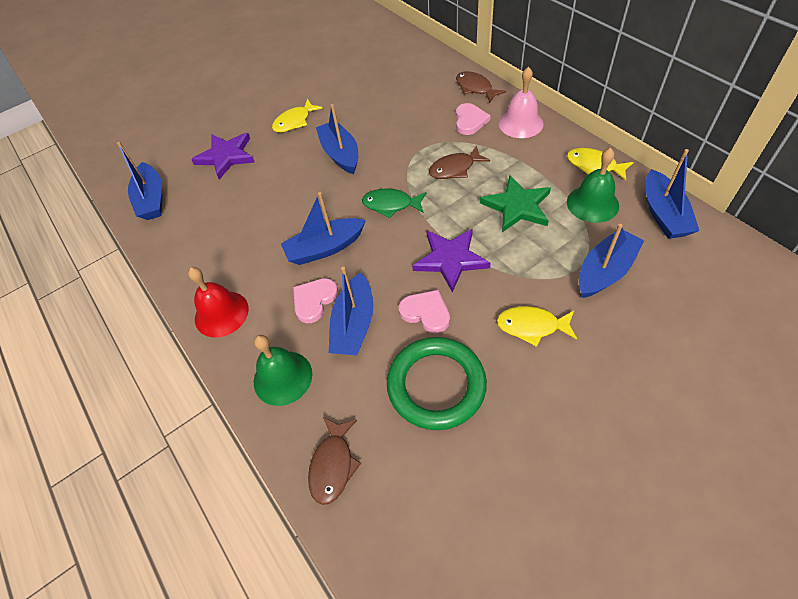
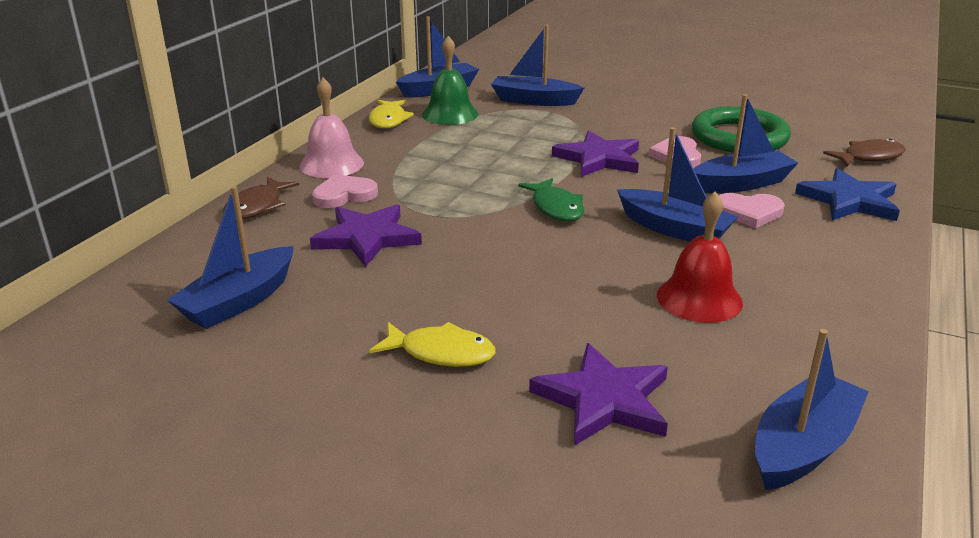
camera: 125 degrees left, 25 degrees down
(221, 313) = (855, 264): red bell -> red bell (699, 298)
(282, 377) = (849, 201): green bell -> blue star
(340, 154) = (492, 273): blue boat -> blue boat (239, 301)
(410, 120) = (367, 238): none -> purple star
(455, 169) = (453, 185): brown fish -> none
(517, 206) = (487, 143): green star -> none
(532, 326) = (629, 116): yellow fish -> none

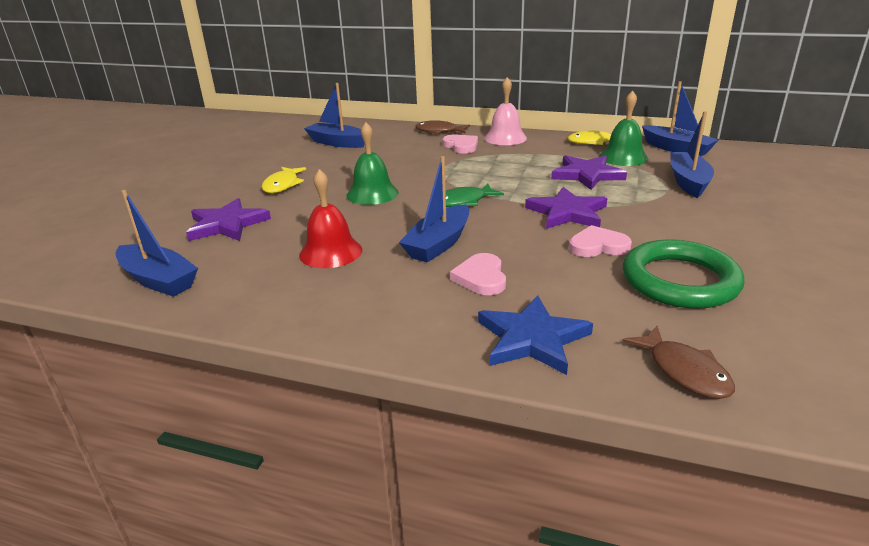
camera: 85 degrees right, 0 degrees up
(367, 238) = (406, 157): purple star -> purple star (587, 175)
(509, 268) = (372, 194): none -> green bell
(741, 184) = (546, 276): blue boat -> none

